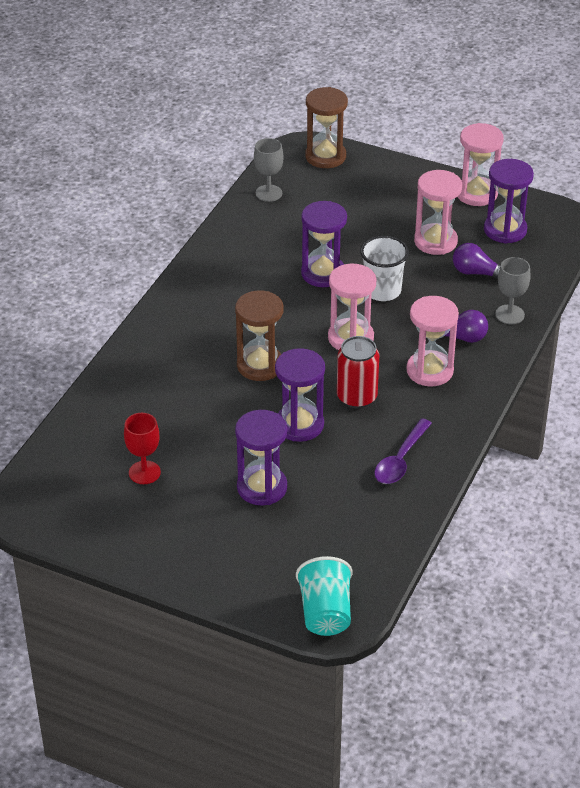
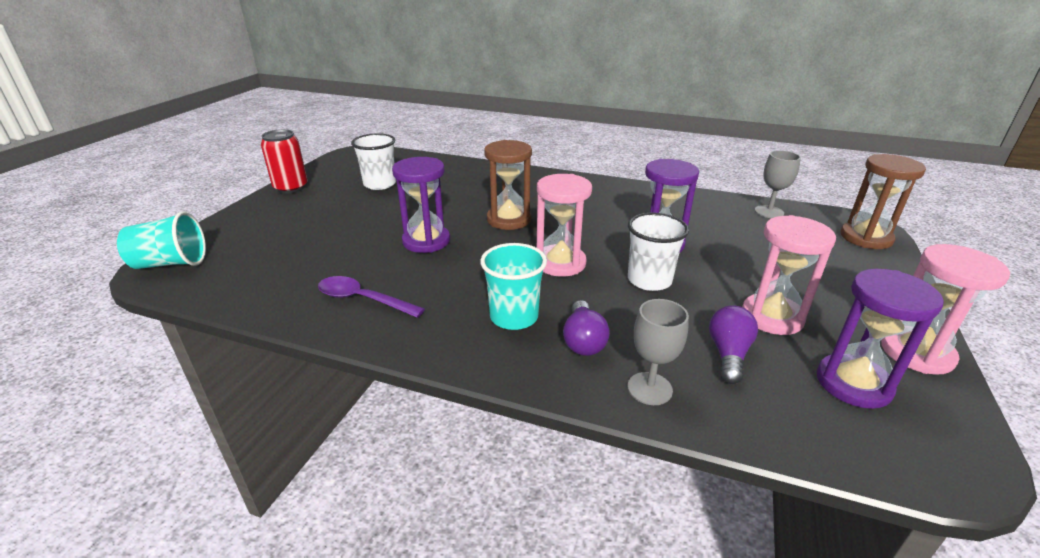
camera: 85 degrees right, 10 degrees down
(144, 472) = (380, 184): red goblet -> white cup
(262, 487) = (347, 228): purple hourglass -> none
(357, 397) = (466, 270): red can -> red can (291, 188)
(429, 371) = (514, 317): pink hourglass -> turquoise cup

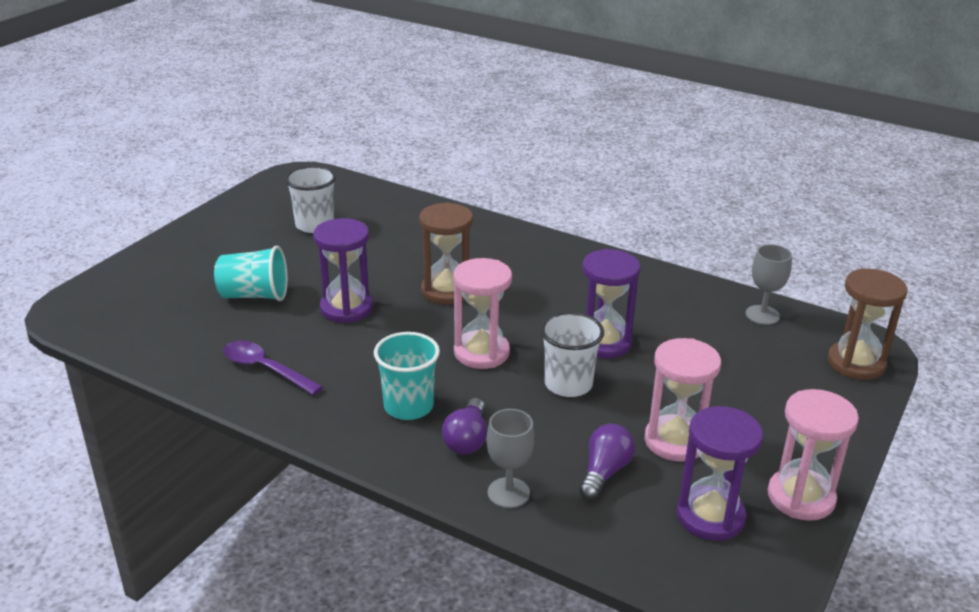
camera: 10 degrees right, 0 degrees up
(171, 263) = (83, 305): turquoise cup -> turquoise cup (254, 295)
(291, 188) = (213, 219): red can -> none

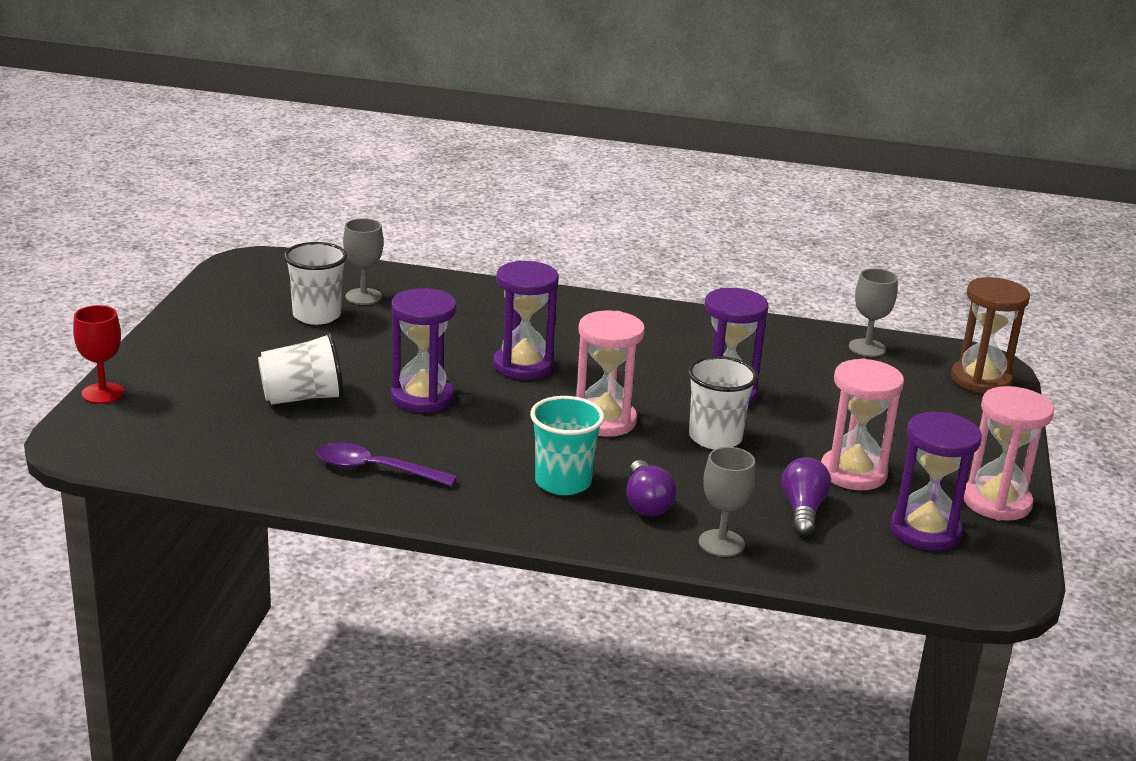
camera: 20 degrees left, 5 degrees down
(114, 270) = (103, 393): none -> red goblet
(254, 295) = (302, 398): turquoise cup -> white cup
(361, 213) = (363, 296): none -> grey goblet
(446, 291) = (523, 366): brown hourglass -> purple hourglass

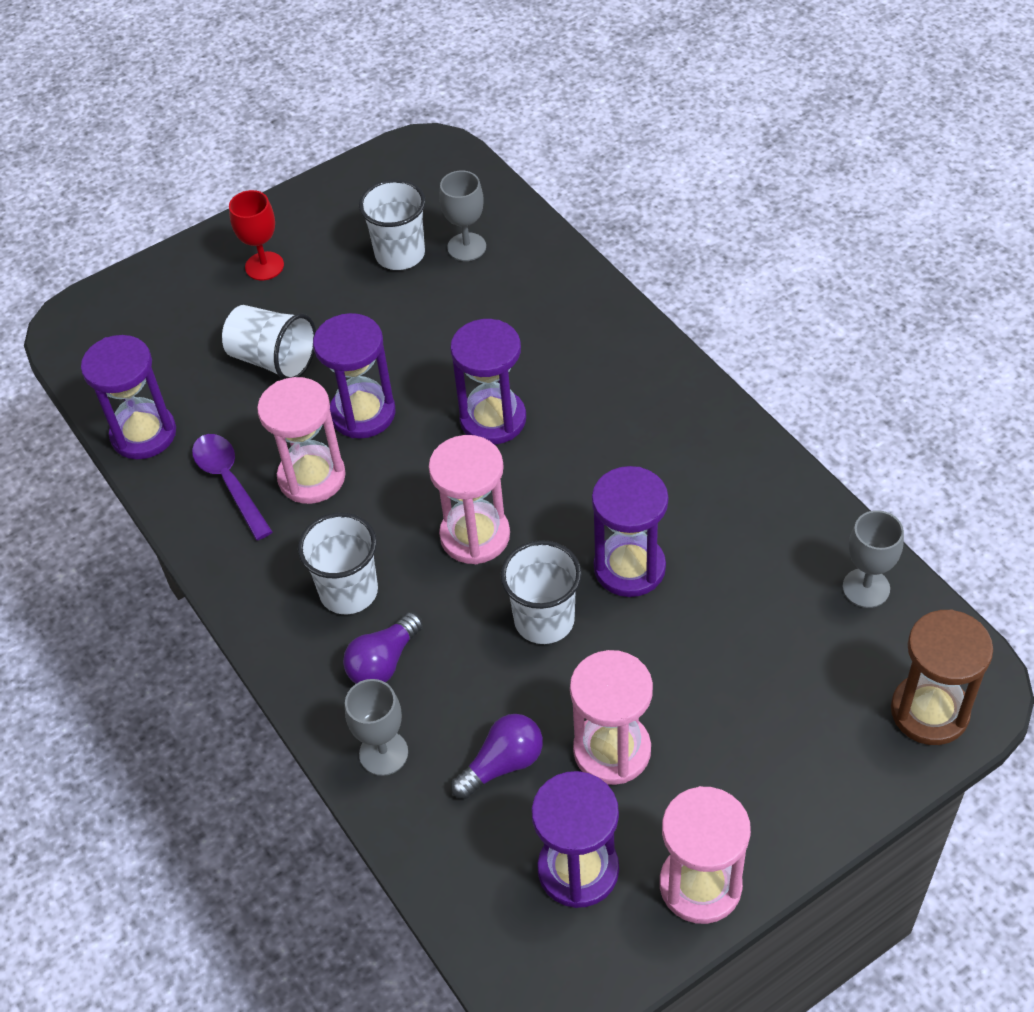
camera: 50 degrees right, 25 degrees up
(103, 393) = (144, 272): red goblet -> red goblet (264, 266)
(255, 474) = (143, 434): none -> purple hourglass
(437, 441) = (312, 477): none -> pink hourglass
(563, 482) = (349, 591): turquoise cup -> white cup

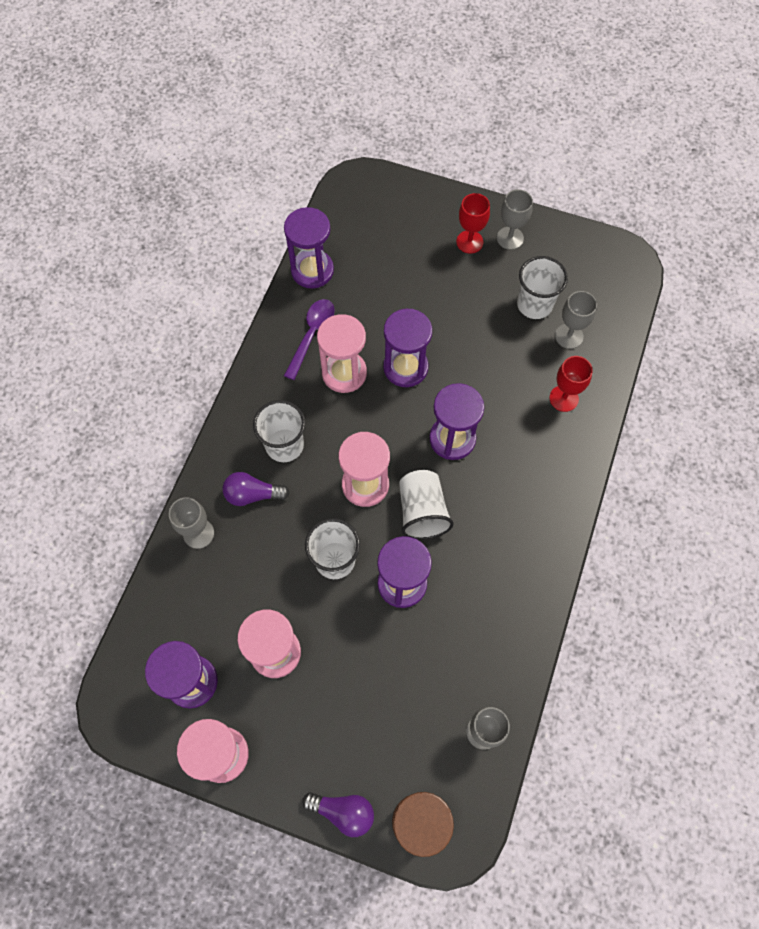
camera: 50 degrees right, 15 degrees up
(273, 359) = (408, 295): white cup -> white cup (422, 512)
(297, 229) = (510, 238): none -> grey goblet
(502, 764) = (230, 599): purple light bulb -> purple light bulb (343, 811)
(536, 293) = (564, 398): none -> red goblet

